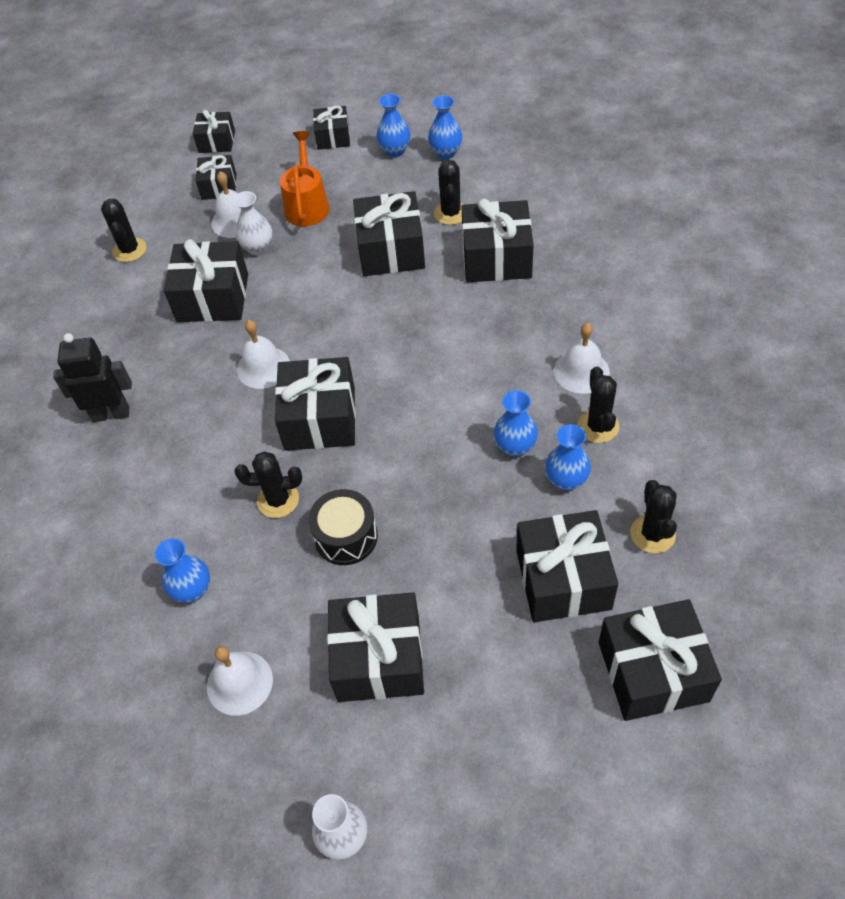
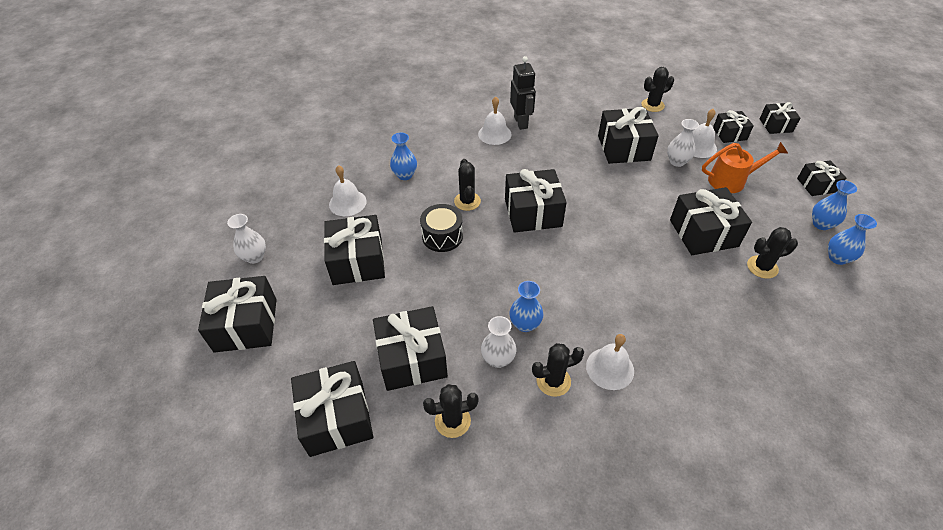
camera: 80 degrees right, 5 degrees down
(263, 367) = (570, 180): white bell -> white bell (494, 134)
(496, 258) = (721, 302): black gift -> black gift (246, 325)
(566, 480) = (498, 359): blue vase -> white vase

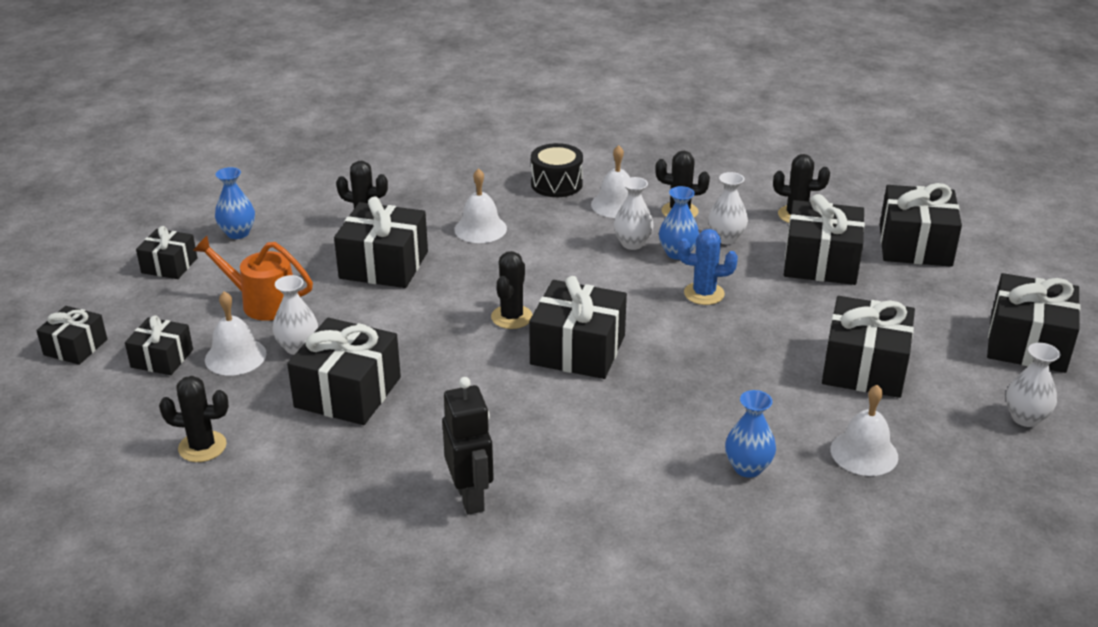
camera: 155 degrees left, 15 degrees down
(442, 236) = (728, 361): black drum -> black drum (556, 184)
(467, 201) = (664, 394): black cactus -> black cactus (511, 317)
(484, 288) = (704, 294): none -> blue cactus
(494, 134) = (539, 491): white bell -> white bell (480, 229)
(521, 122) = (471, 497): black robot -> black robot turned 150 degrees clockwise
(564, 322) = (632, 243): none -> white vase
(837, 258) = (275, 206): blue vase -> none

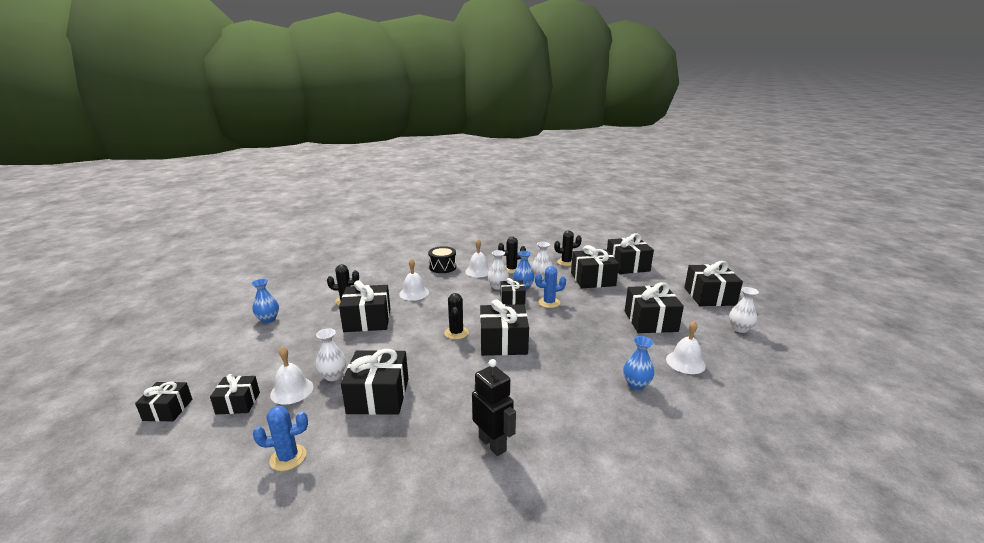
camera: 20 degrees left, 10 degrees down
(169, 265) = (227, 345): black gift -> black gift (512, 299)
(202, 447) = (288, 457): black cactus -> blue cactus
(263, 302) = (299, 354): orange watering can -> none

